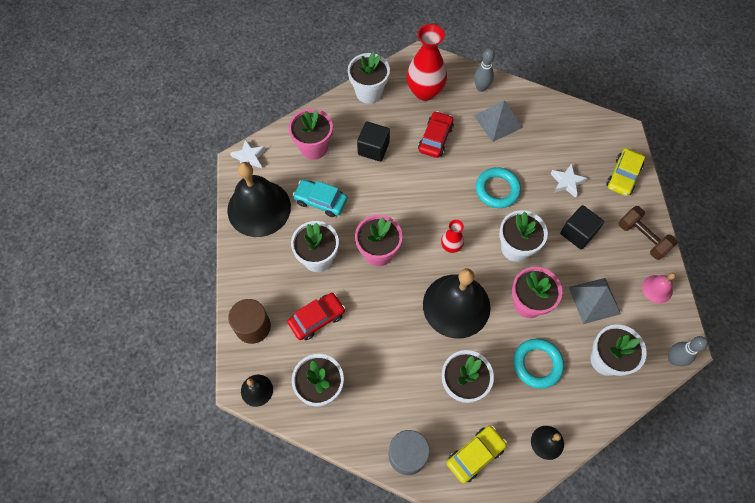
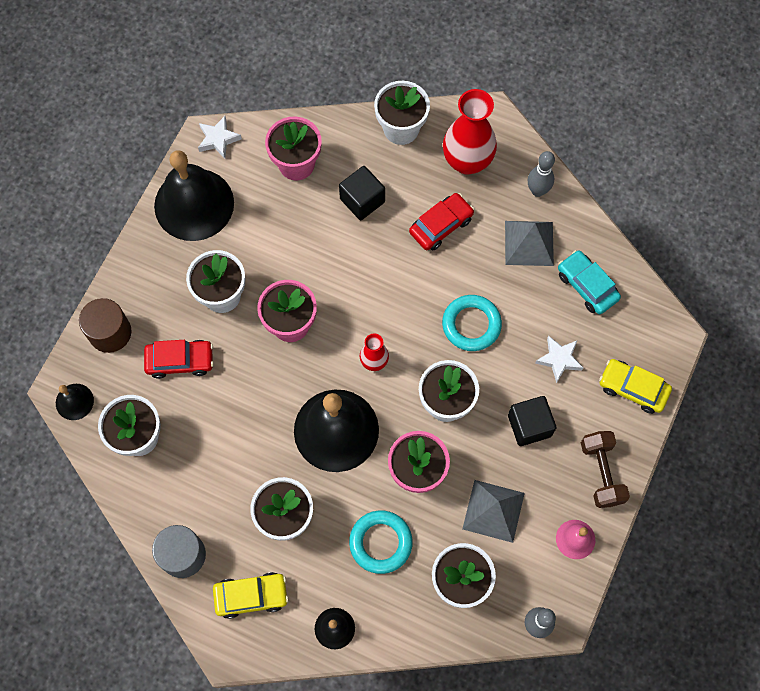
camera: 30 degrees right, 5 degrees up
(320, 201) = (265, 232): turquoise car -> turquoise car (587, 286)
(623, 176) = (633, 389): yellow car -> yellow car turned 60 degrees clockwise

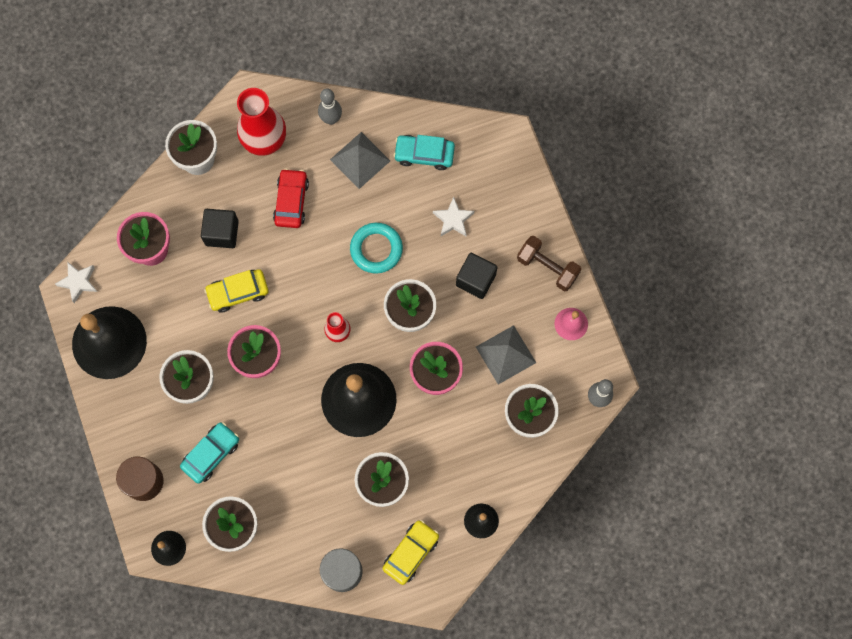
camera: 45 degrees left, 5 degrees up
(180, 361) = (211, 454): red car -> turquoise car
(380, 542) = (457, 441): turquoise ring -> none
(633, 389) = (516, 195): yellow car -> yellow car (238, 292)

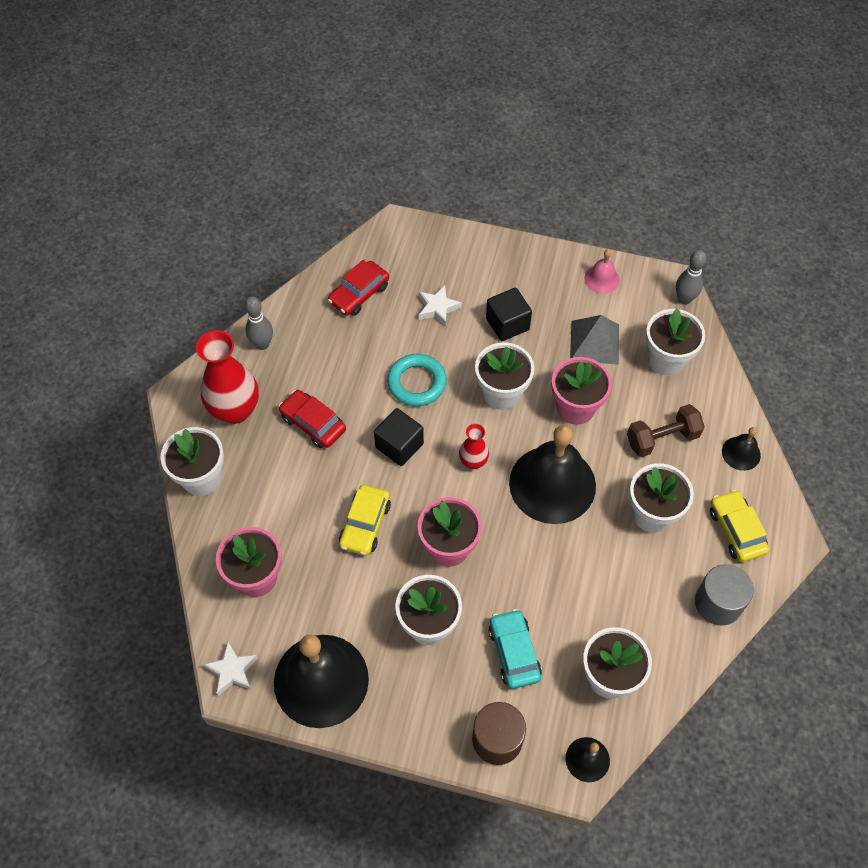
camera: 55 degrees left, 15 degrees down
(222, 233) = (293, 502): black cube -> black cube (399, 445)
(360, 160) = (321, 345): grey pyramid -> none
(424, 154) = (359, 294): turquoise car -> red car
(547, 267) = (537, 266): brown dumbbell -> brown dumbbell (662, 438)

